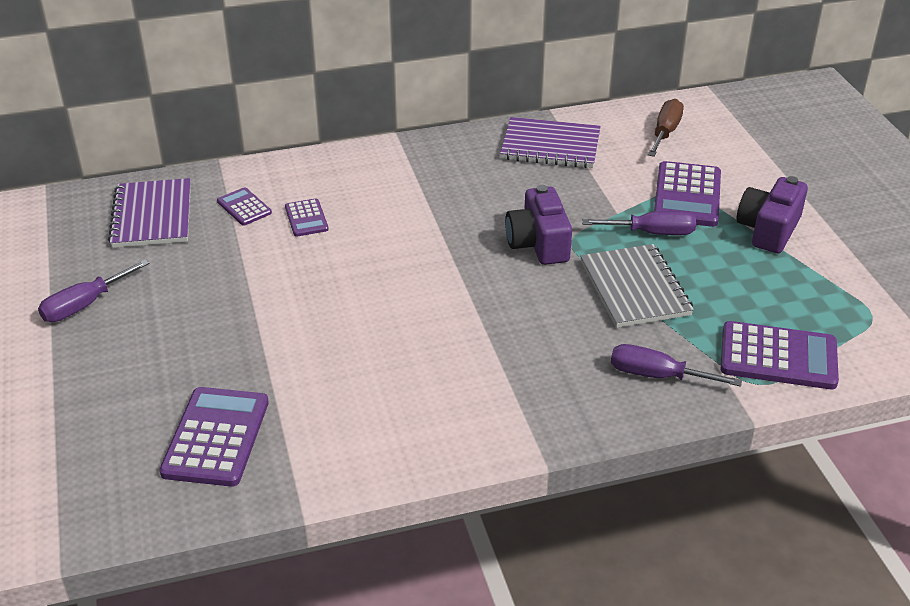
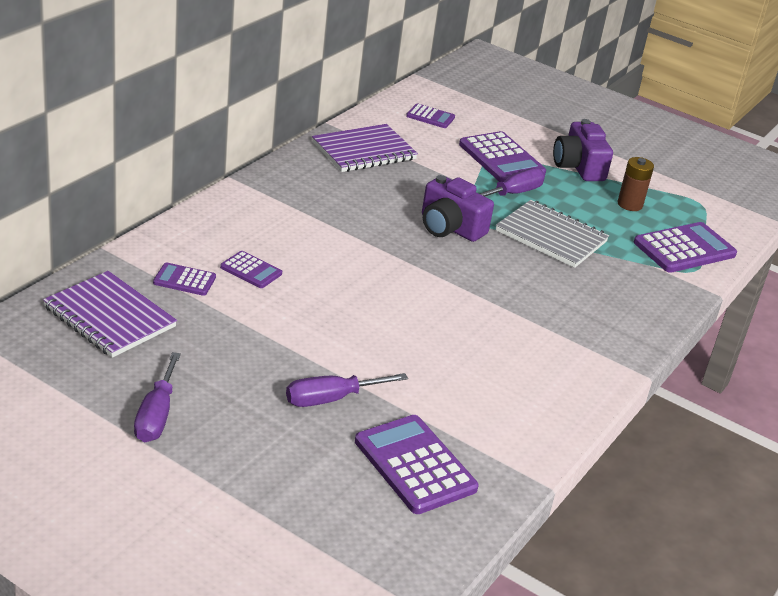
camera: 45 degrees left, 5 degrees down
(657, 375) = (636, 289): purple screwdriver -> purple screwdriver (331, 399)
(665, 132) = (430, 117): brown screwdriver -> purple calculator
(776, 288) = (630, 204): none -> brown battery

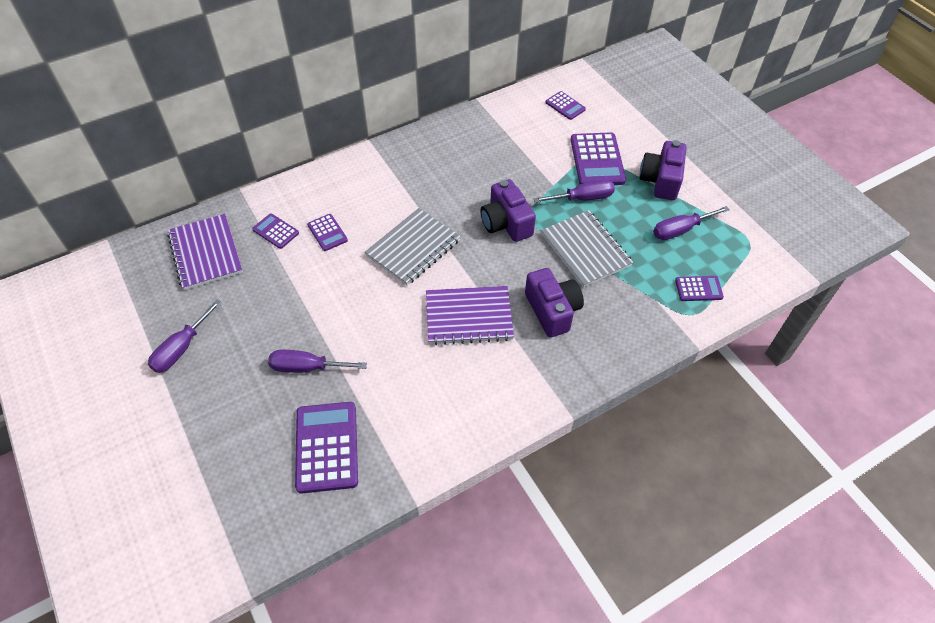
camera: 30 degrees right, 20 degrees up
(364, 151) = (487, 132): purple notebook -> purple notebook (469, 317)
(365, 267) = (413, 248): none -> grey notebook
(559, 293) = (552, 310): none -> purple camera
(630, 204) = (680, 230): brown battery -> purple screwdriver
(684, 249) = (698, 289): purple calculator -> purple calculator, size x0.54

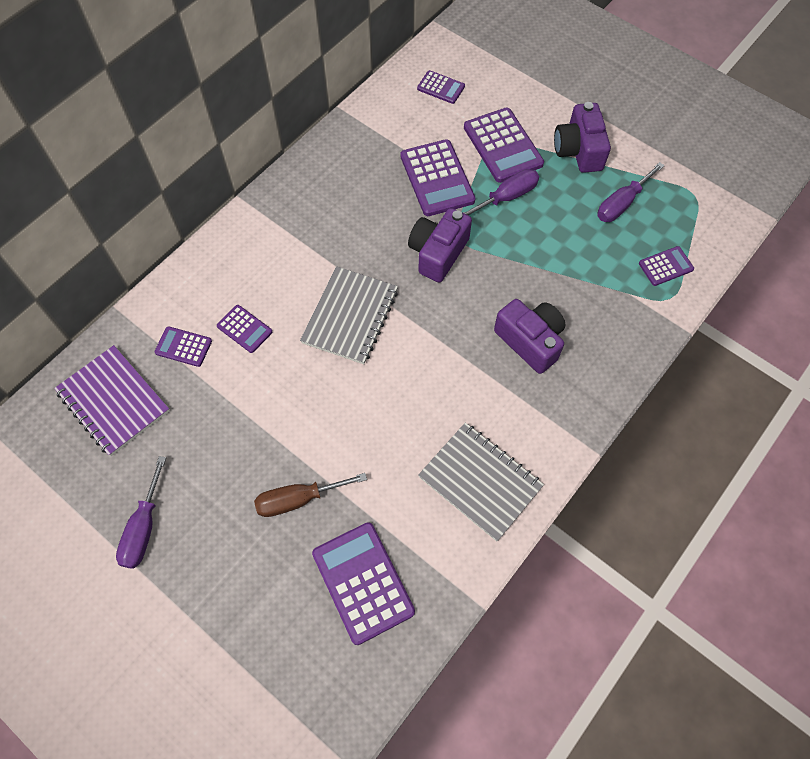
camera: 20 degrees left, 10 degrees up
(307, 367) = (298, 499): purple screwdriver -> brown screwdriver
(469, 317) = (446, 379): purple notebook -> none
(506, 223) = (438, 253): purple camera -> purple camera turned 75 degrees clockwise
(531, 169) = (437, 178): none -> purple calculator
(585, 250) = (535, 258): grey notebook -> grey notebook (480, 482)

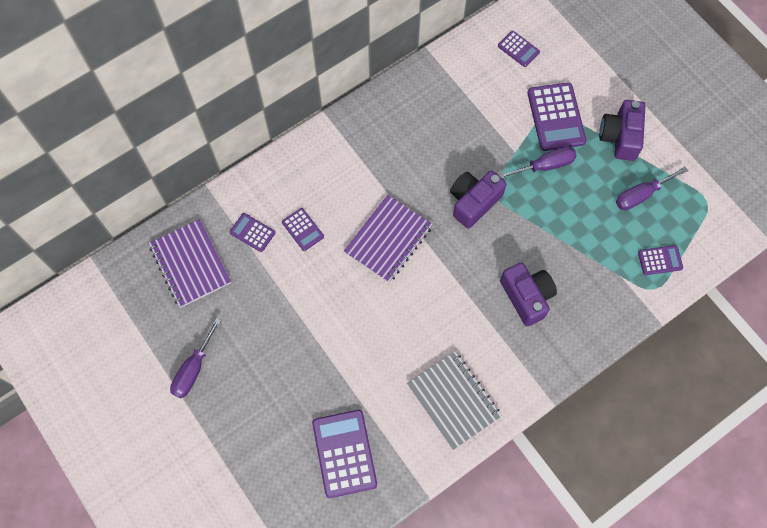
camera: 15 degrees right, 5 degrees up
(298, 499) = (312, 378): brown screwdriver -> none
(350, 316) = (388, 240): grey notebook -> purple notebook
(437, 178) = (491, 134): purple calculator -> none

